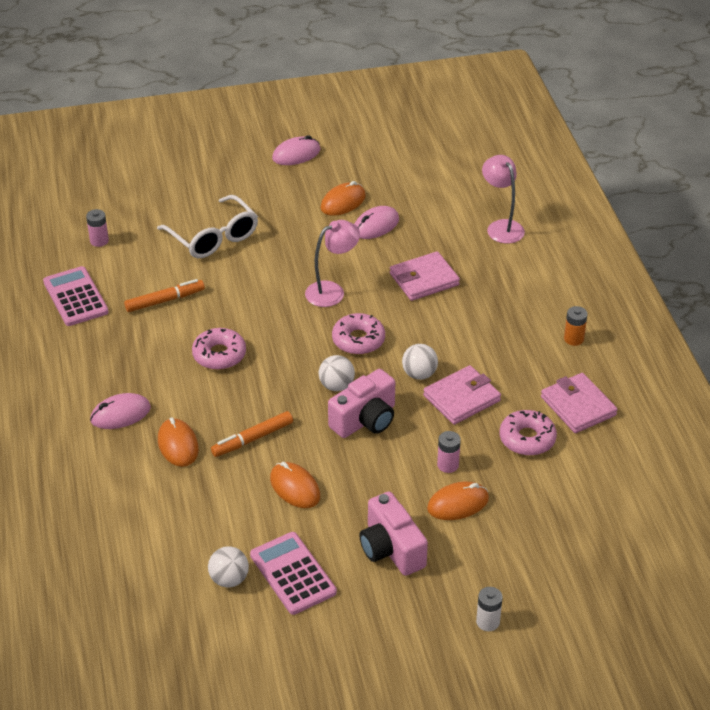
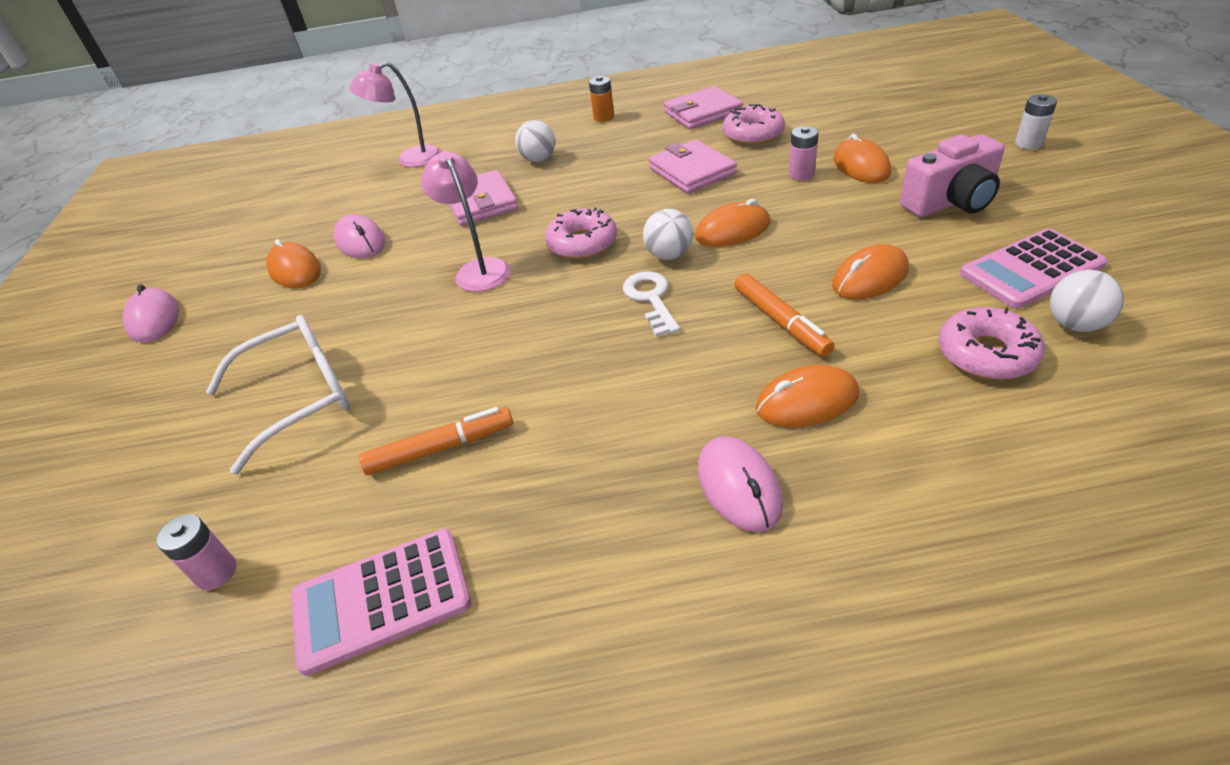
camera: 80 degrees left, 0 degrees up
(165, 300) = (441, 448): orange marker -> orange marker turned 90 degrees clockwise
(219, 355) = (593, 369): pink donut -> pink donut (986, 354)
(285, 378) = (651, 299): none -> white key
(365, 420) = (732, 230): pink camera -> orange mouse
(419, 374) = (650, 198): white ball -> white ball (538, 159)

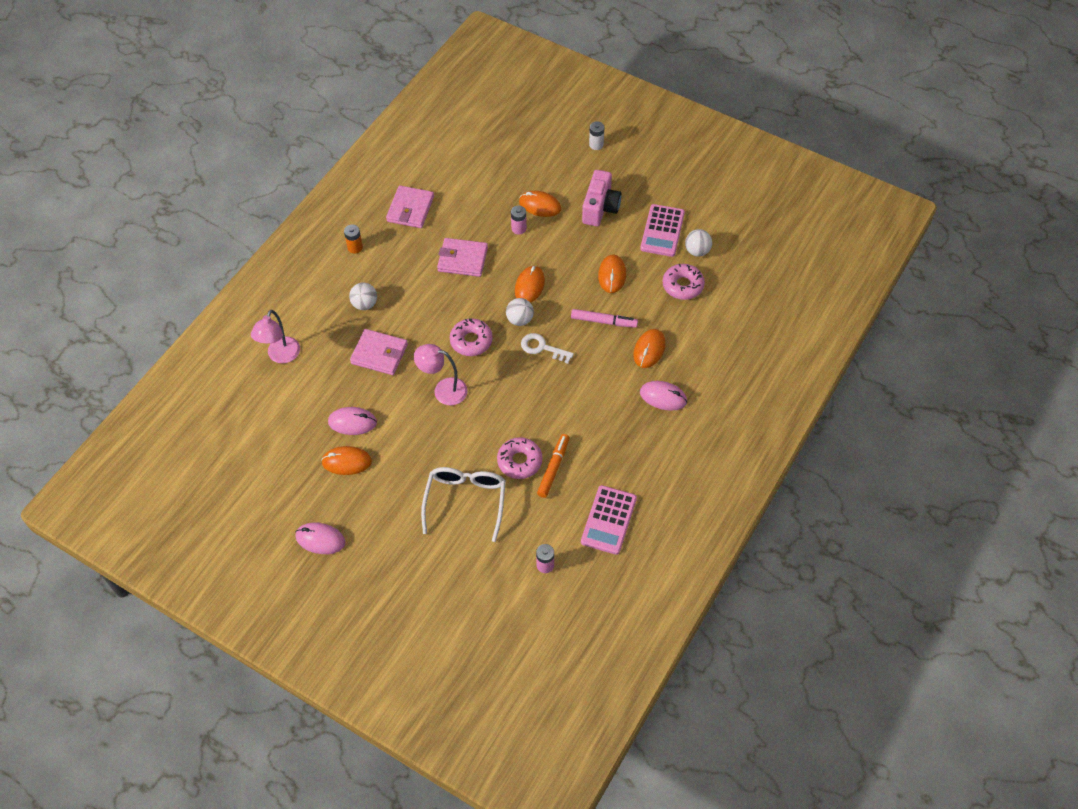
camera: 55 degrees left, 15 degrees up
(753, 134) = (461, 212): pink donut -> pink donut (519, 461)
(781, 322) = (604, 321): orange marker -> pink marker

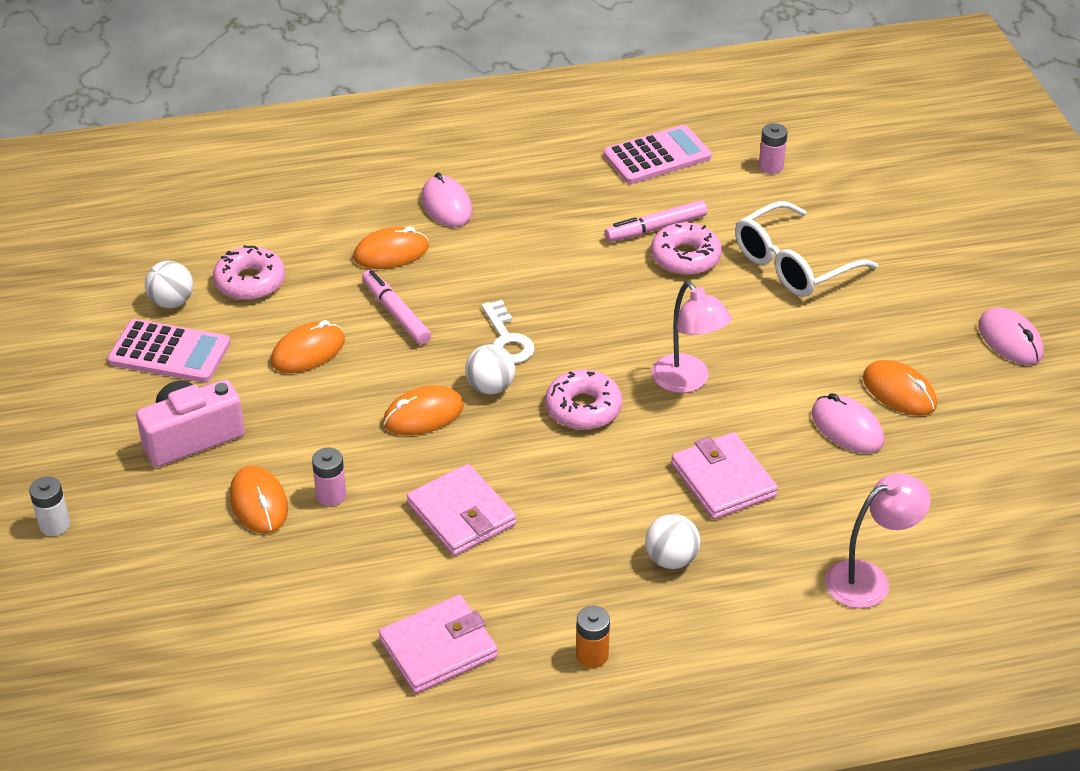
camera: 135 degrees left, 15 degrees down
(553, 468) = (655, 228): orange marker -> pink marker
(662, 231) = (169, 352): pink calculator -> pink calculator turned 45 degrees clockwise

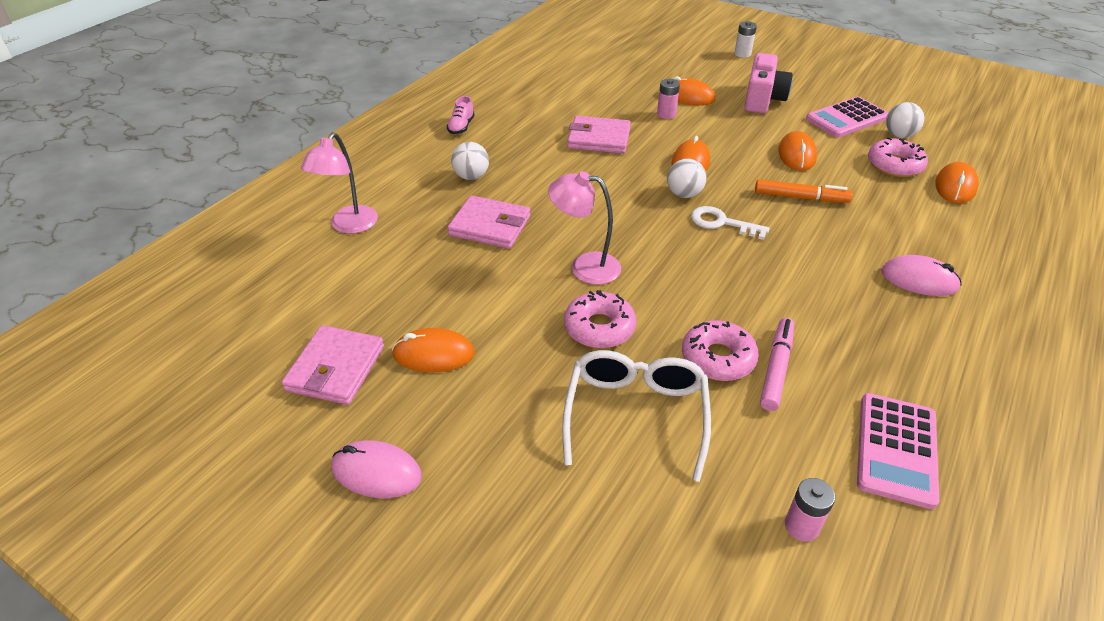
camera: 135 degrees right, 0 degrees up
(391, 253) = (875, 227): orange mouse -> orange mouse (955, 186)
(396, 313) = (800, 198): pink marker -> orange marker
(438, 648) = (530, 97): pink wallet -> pink wallet (335, 368)
(583, 408) = (619, 214): pink donut -> pink donut (599, 327)
(592, 655) = (461, 127): orange battery -> pink shoe
(847, 428) = (446, 303): pink mouse -> none

